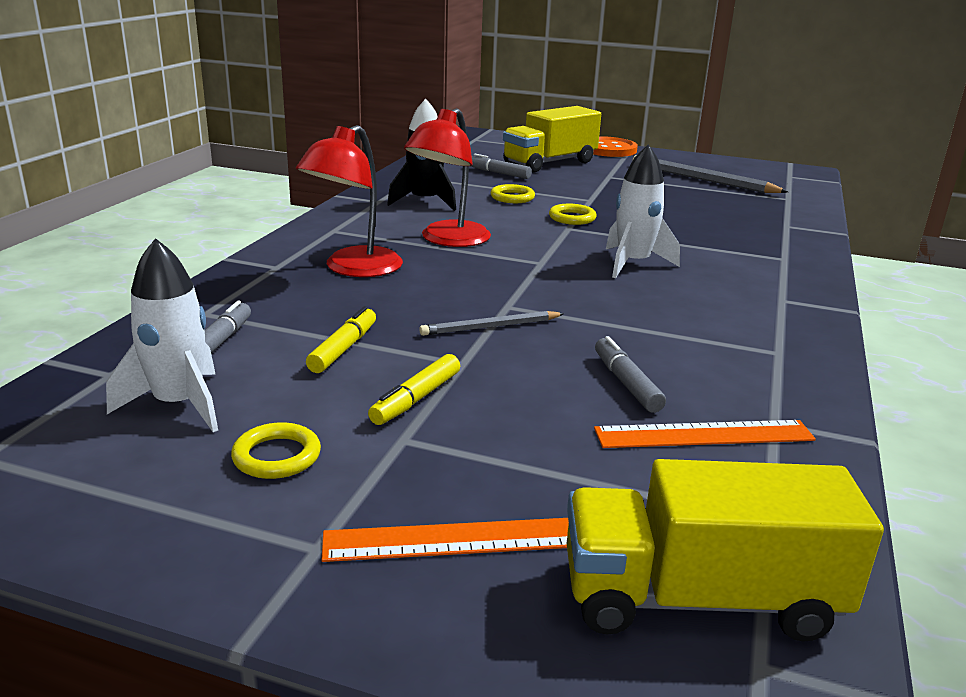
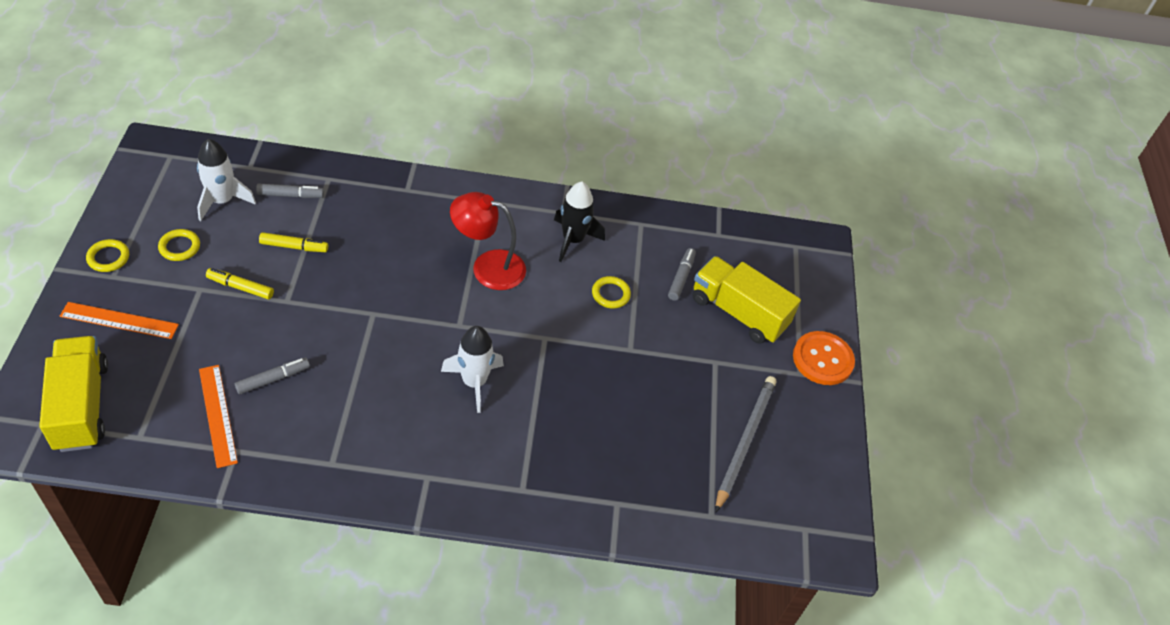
camera: 70 degrees right, 25 degrees up
(354, 269) = (414, 227): red lamp -> none
(458, 540) = (119, 320): orange ruler -> orange ruler turned 60 degrees counterclockwise
(490, 327) = (338, 308): grey pencil -> none
(572, 218) = (571, 339): yellow ring -> yellow ring (108, 258)

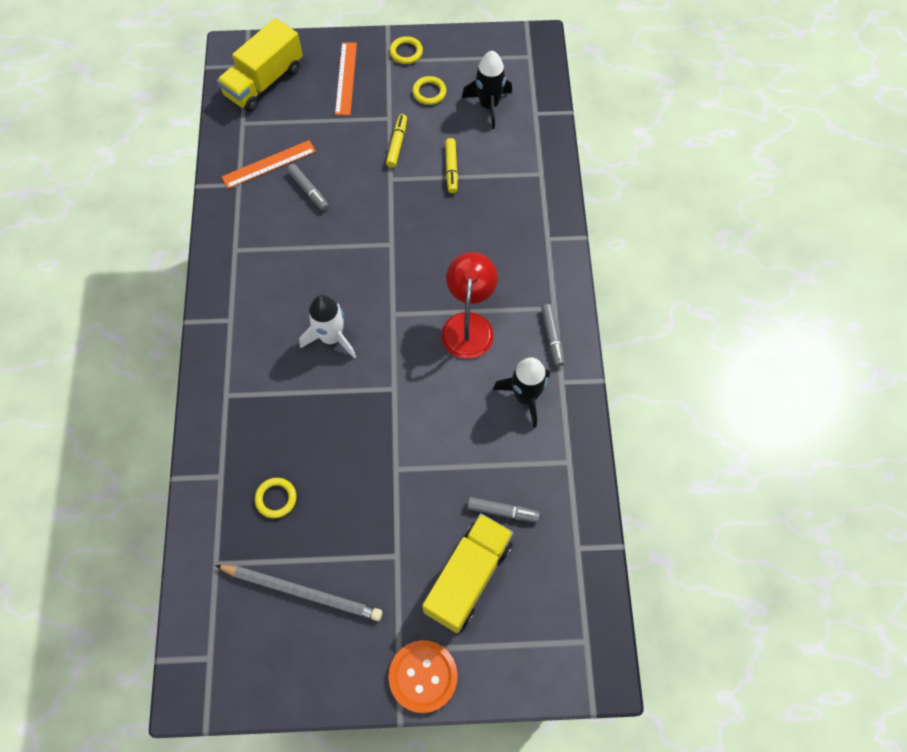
camera: 90 degrees right, 15 degrees up
(81, 406) = (264, 81): yellow truck -> yellow truck turned 150 degrees clockwise
(222, 201) = (489, 105): white rocket -> black rocket
(290, 195) = (511, 150): grey marker -> grey marker (552, 337)
(610, 294) = (462, 442): yellow ring -> yellow ring (276, 498)

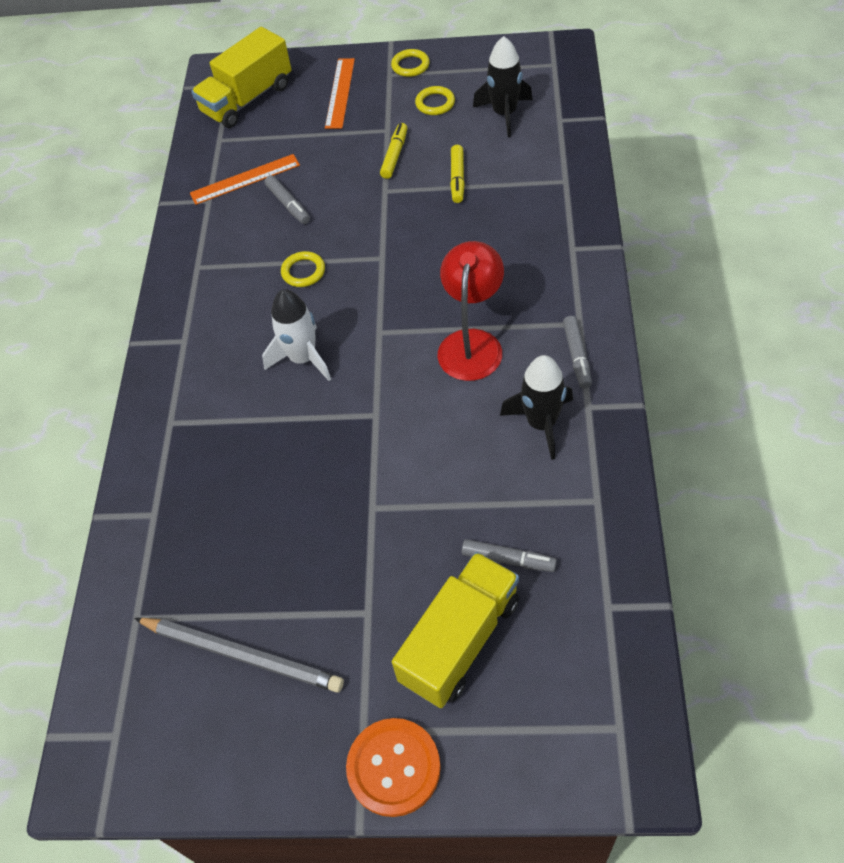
camera: 10 degrees right, 10 degrees down
(276, 498) = (219, 541): yellow ring -> yellow ring (303, 272)

